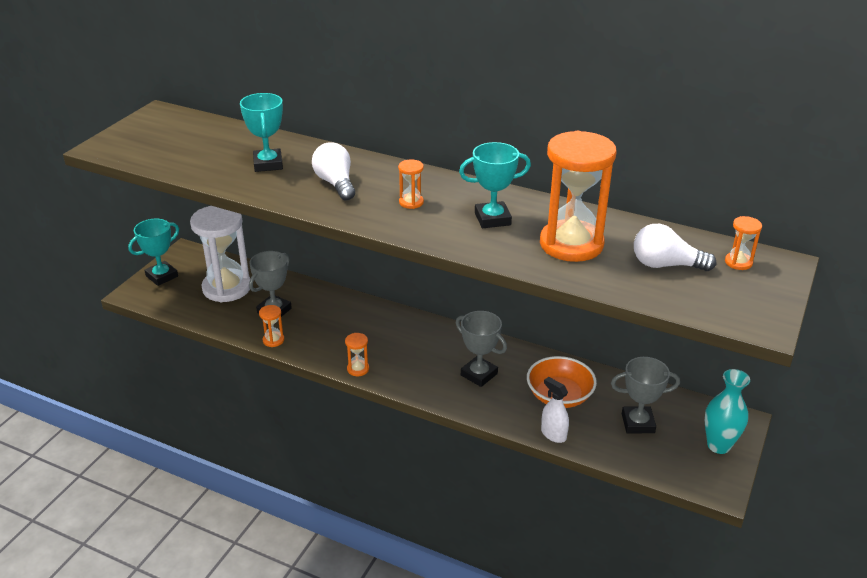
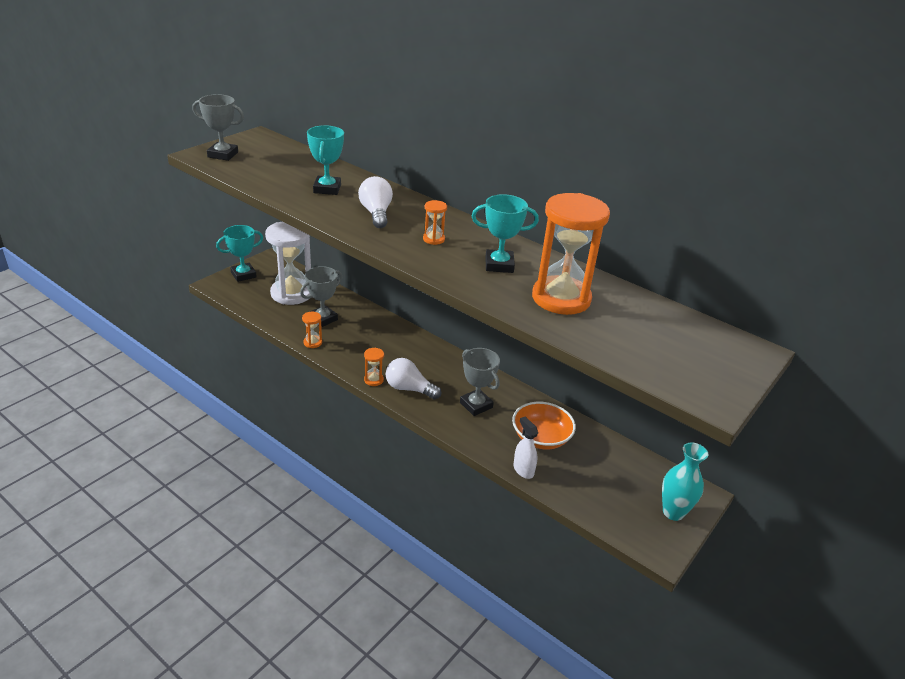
camera: 10 degrees right, 0 degrees up
(638, 423) = (604, 476): grey trophy -> grey trophy (223, 155)
(665, 265) = (641, 332): white light bulb -> white light bulb (409, 389)
(738, 262) = (713, 342): orange hourglass -> none

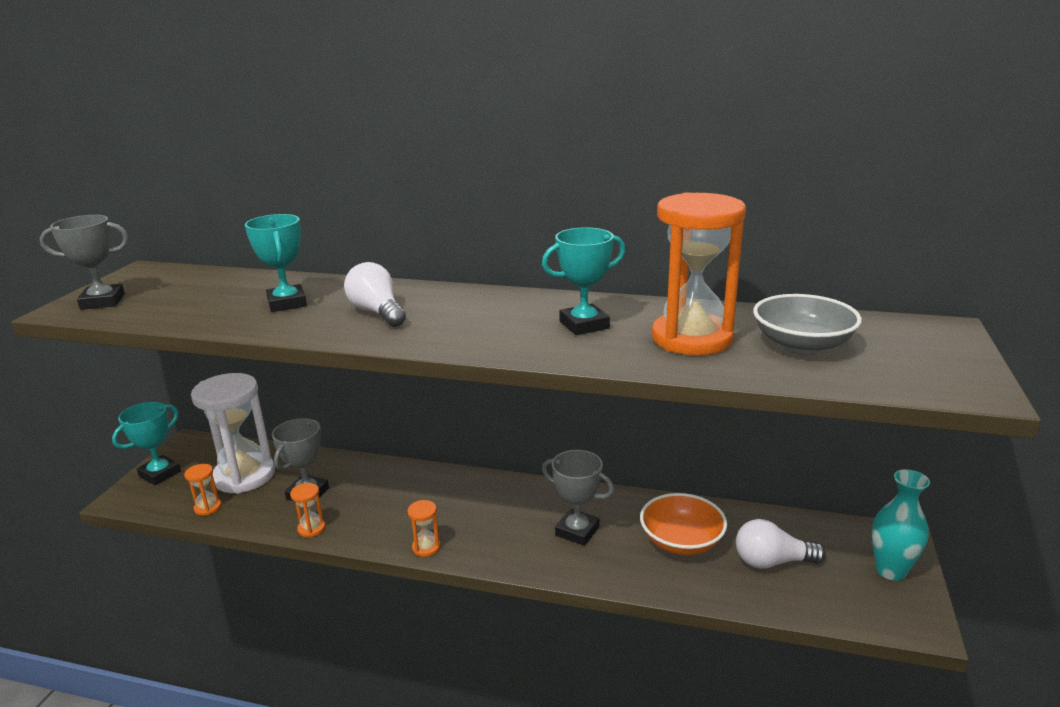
camera: 20 degrees left, 10 degrees down
(409, 389) = (480, 542): white light bulb -> white light bulb (771, 562)
(433, 239) = (477, 320): orange hourglass -> orange hourglass (208, 507)
(523, 470) = (692, 590): white spray bottle -> none
(632, 328) = (802, 344): none -> grey bowl

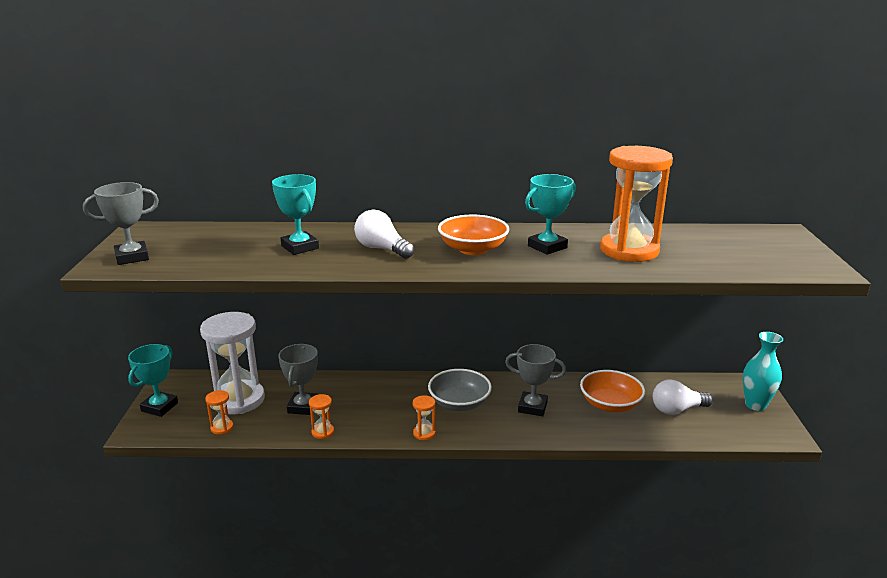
camera: 15 degrees left, 0 degrees up
(486, 321) = (473, 249): none -> orange bowl
(802, 344) = (703, 249): grey bowl -> grey bowl (459, 403)

